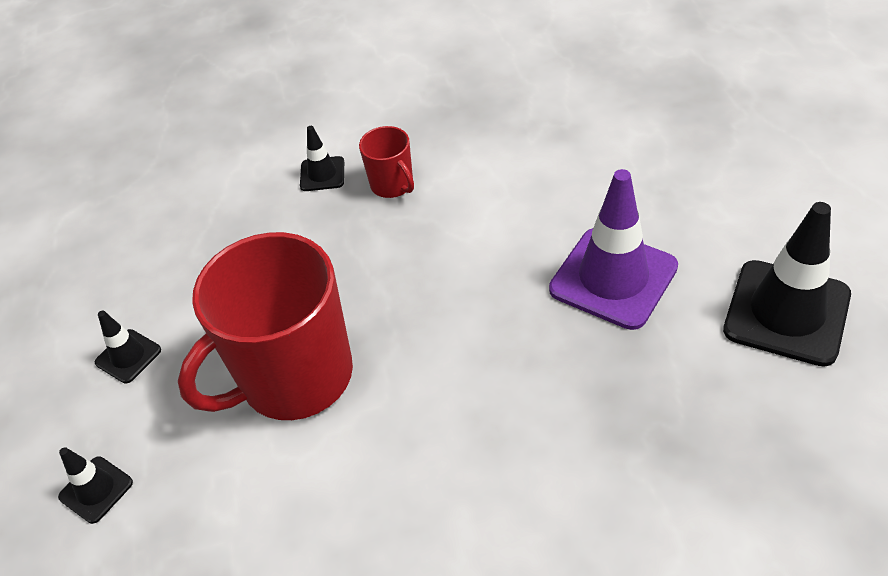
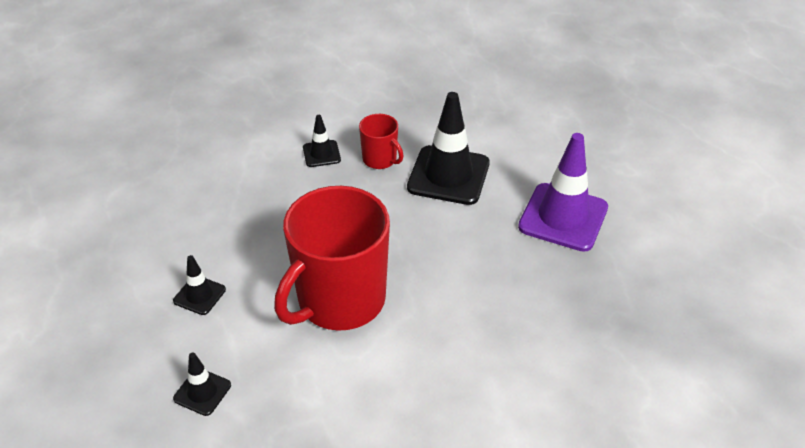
camera: 15 degrees left, 5 degrees down
(786, 312) = (689, 233): black traffic cone -> black traffic cone (448, 175)

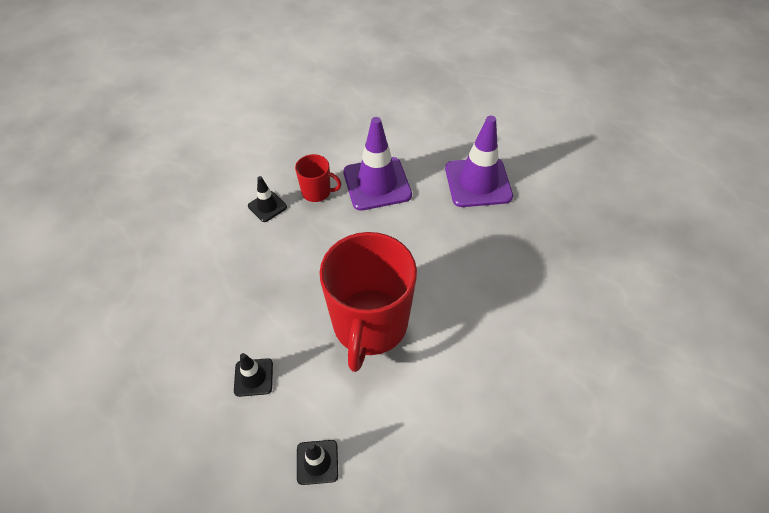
camera: 30 degrees left, 10 degrees up
(448, 175) = (377, 184): black traffic cone -> purple traffic cone

